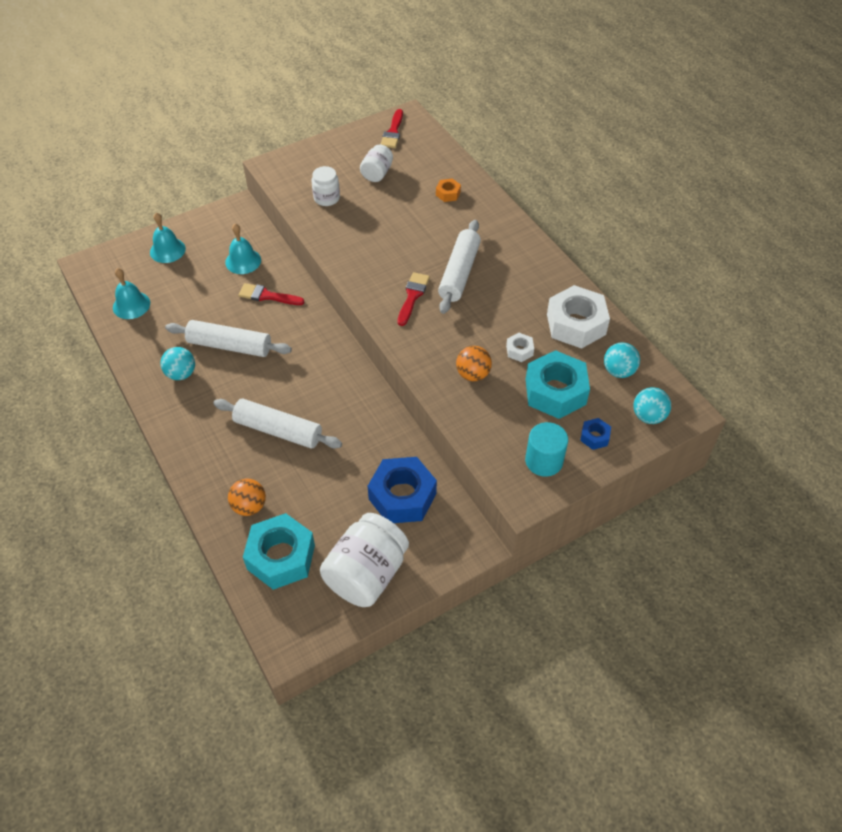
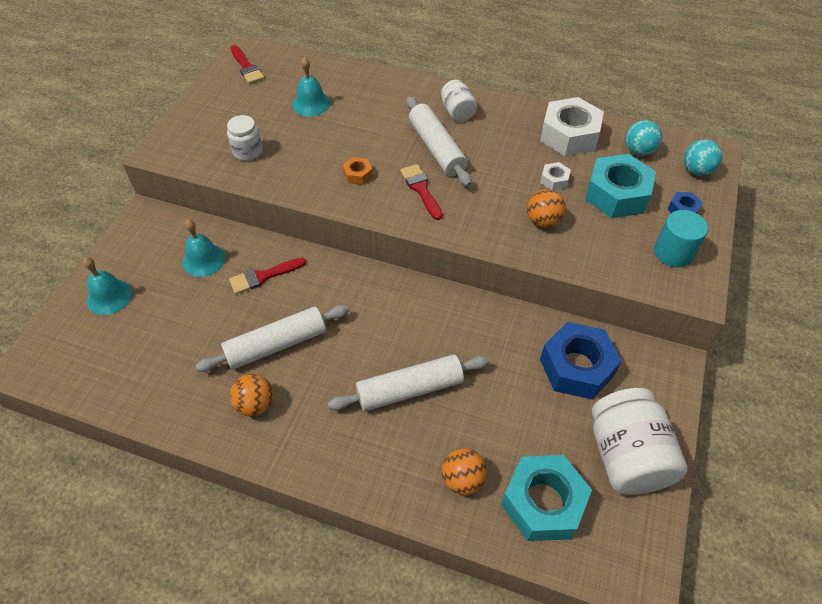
camera: 40 degrees left, 0 degrees up
(131, 305) = (125, 374): turquoise bell -> turquoise bell (311, 104)
(181, 374) = (255, 404): turquoise ball -> orange ball
(377, 173) = (271, 107): white jar -> white jar (457, 112)
(448, 194) = (353, 92): orange nut -> orange nut (358, 175)

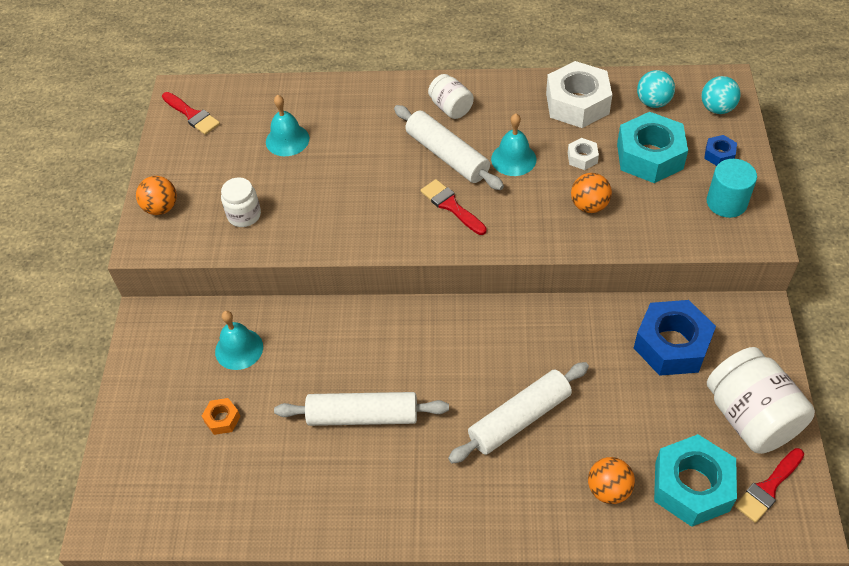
camera: 15 degrees left, 0 degrees up
(109, 296) = (154, 421): turquoise bell -> turquoise bell (513, 159)
(255, 404) = (371, 484): orange ball -> orange ball (161, 208)
(263, 276) = (313, 347): red brush -> red brush (768, 487)
(276, 345) = (363, 416): white rolling pin -> white rolling pin turned 45 degrees clockwise
(358, 175) = (377, 208): orange nut -> orange nut (222, 419)

